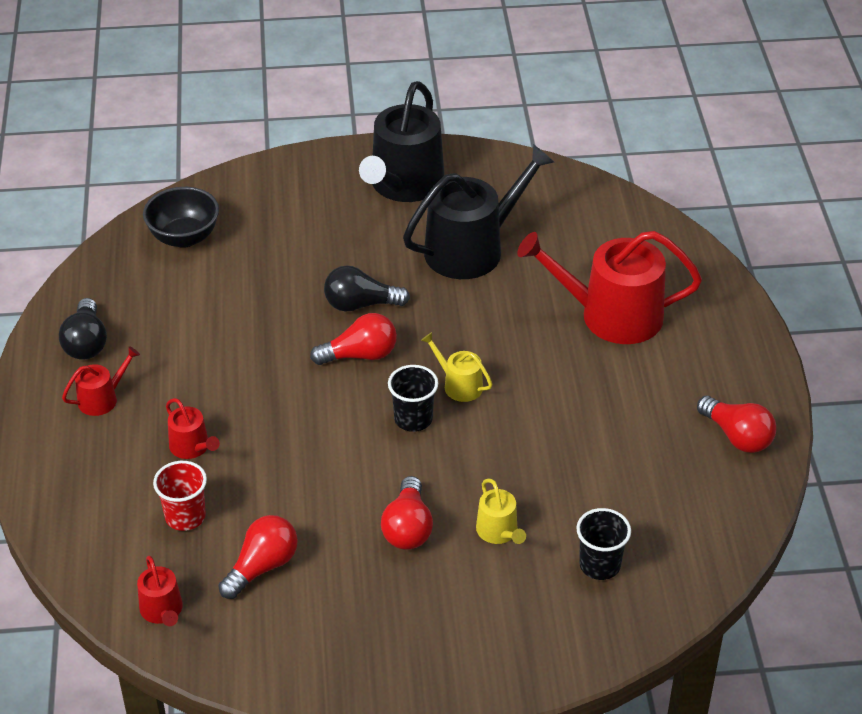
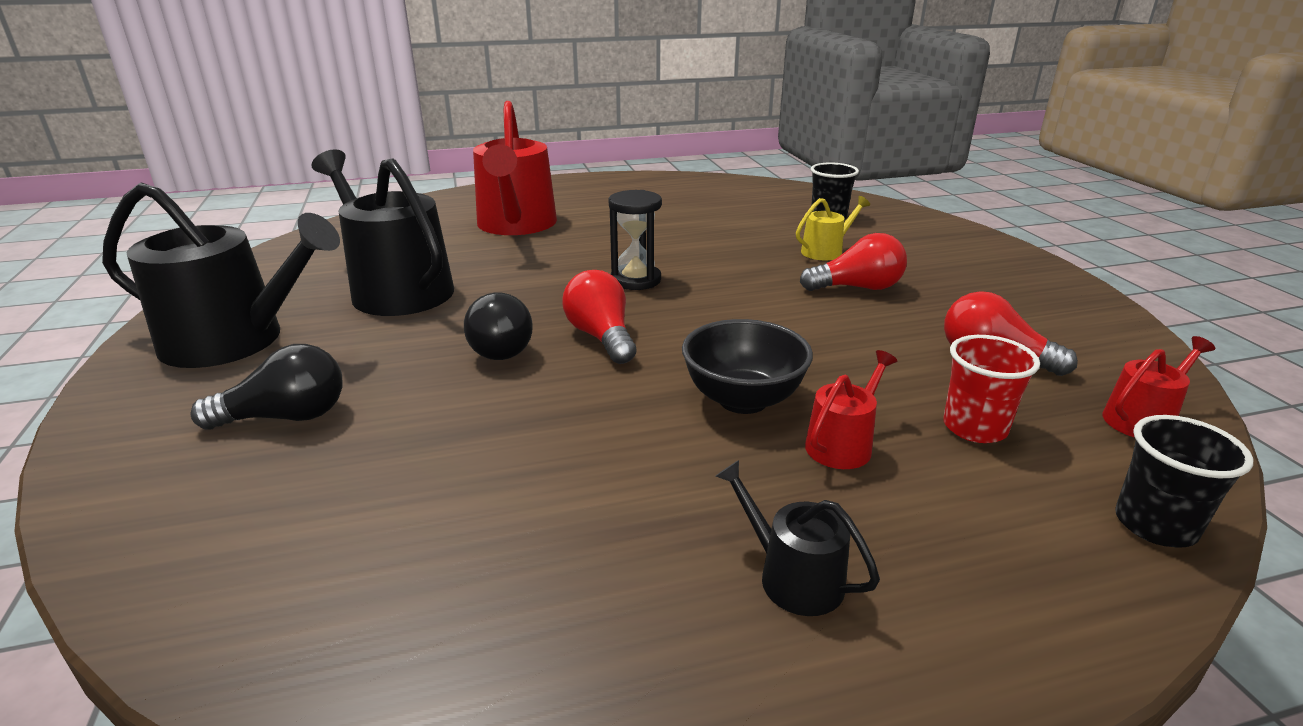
camera: 100 degrees left, 15 degrees down
(86, 343) = (637, 646): black light bulb -> black light bulb (286, 417)
(102, 398) = (792, 577): red watering can -> black watering can
(184, 237) = (282, 554): black bowl -> black bowl (743, 400)
(413, 419) = (699, 298): black cup -> black cup (1155, 525)
(459, 385) = (636, 280): yellow watering can -> black hourglass
(737, 436) = (658, 185): red light bulb -> none

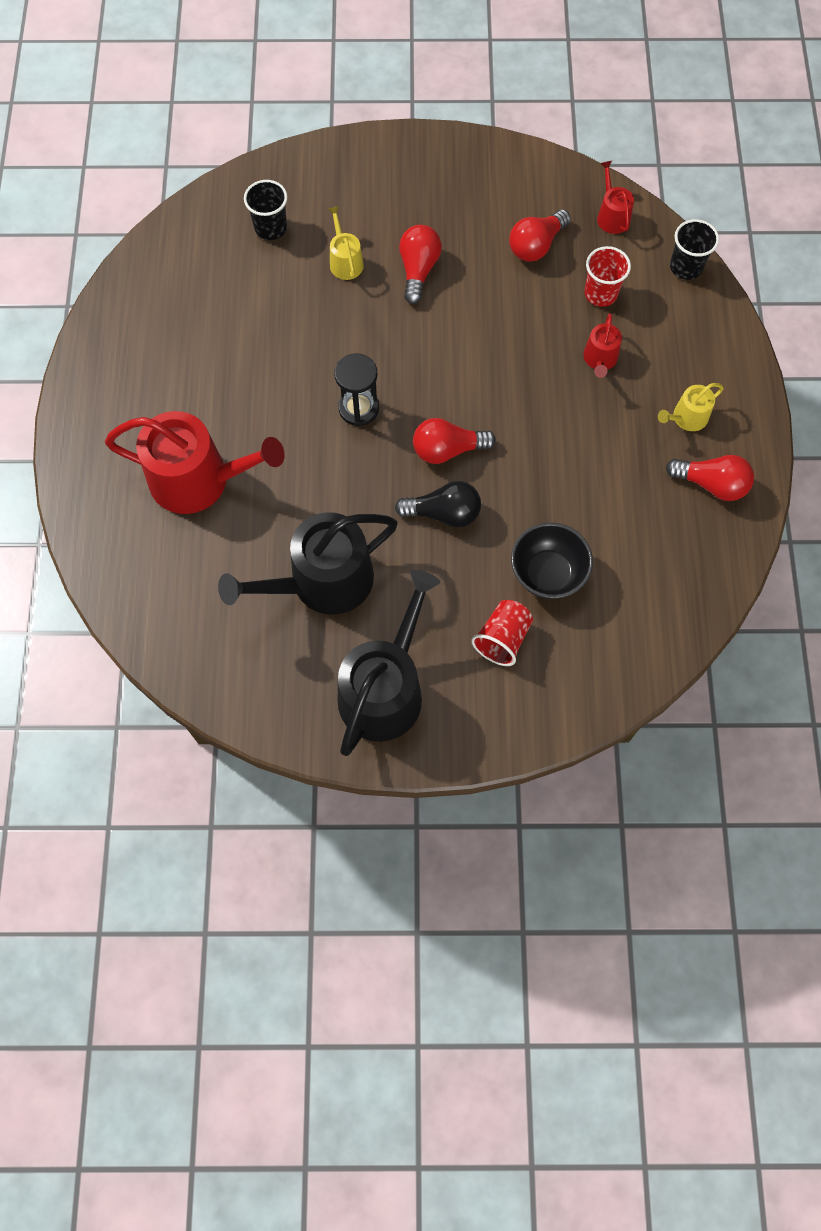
camera: 75 degrees left, 40 degrees up
(286, 417) = (502, 638): black light bulb -> red cup
(640, 646) = (711, 484): none -> red light bulb
(743, 400) = (546, 391): black bowl -> black bowl (547, 574)
(792, 577) = (686, 418): black watering can -> yellow watering can
(843, 444) = (600, 359): red watering can -> red watering can turned 135 degrees counterclockwise

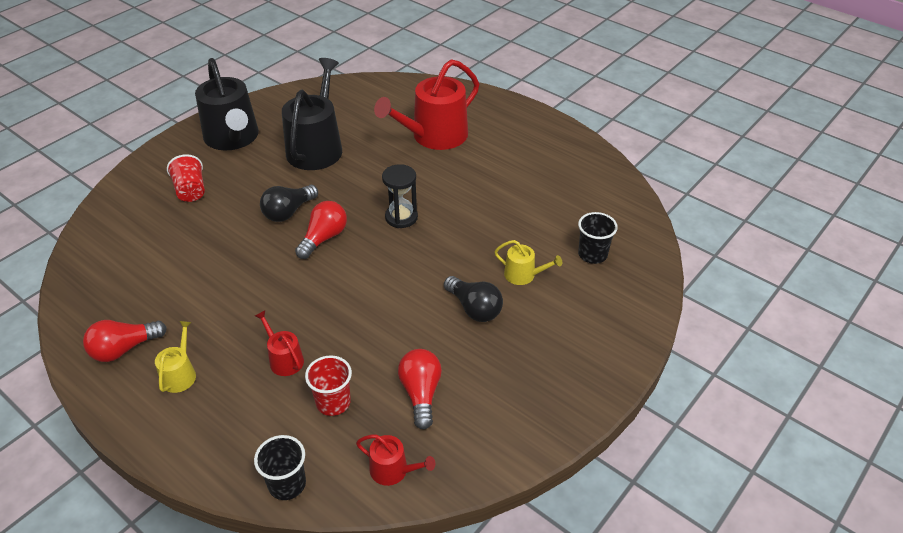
camera: 130 degrees right, 25 degrees down
(418, 270) = (474, 308): red light bulb -> black light bulb
(547, 574) = (194, 230): black bowl -> none

